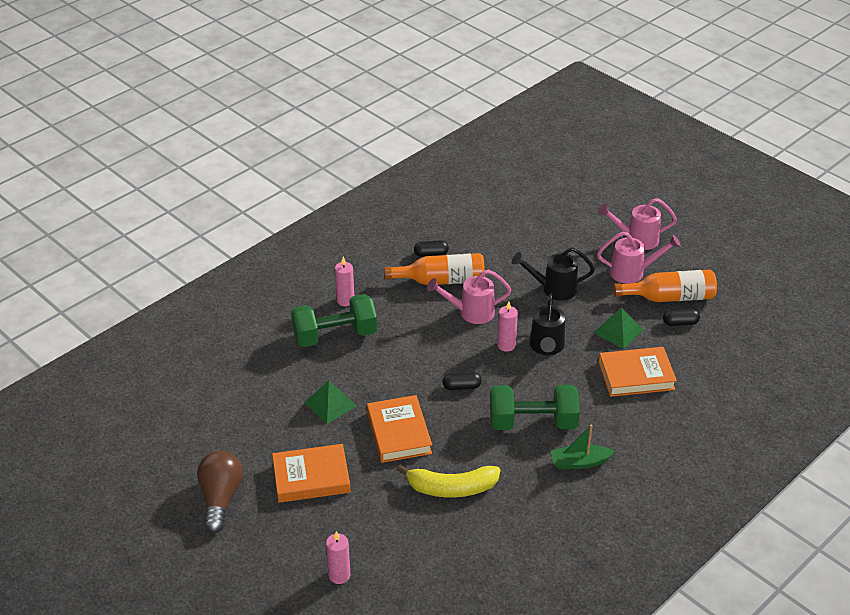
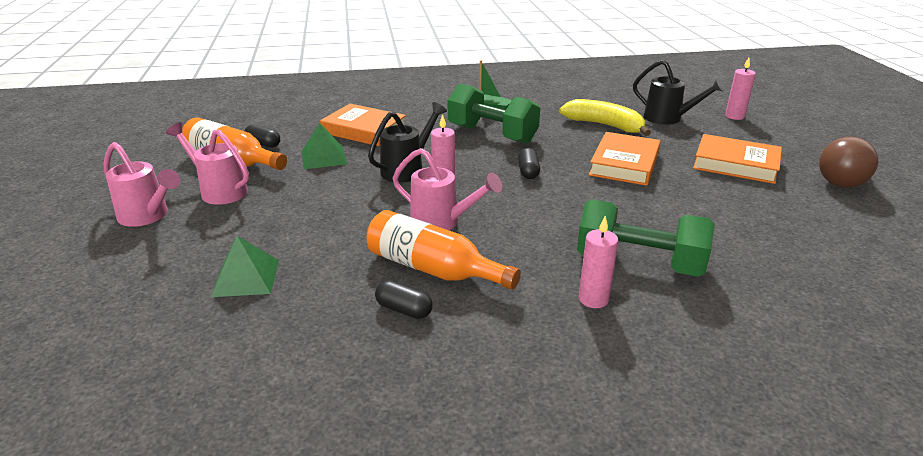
camera: 145 degrees left, 10 degrees down
(330, 404) = (685, 204): green pyramid -> green pyramid (246, 278)
(462, 387) = (528, 172): black capsule -> black capsule turned 60 degrees clockwise
(553, 289) = (320, 208): black watering can -> black watering can (668, 118)

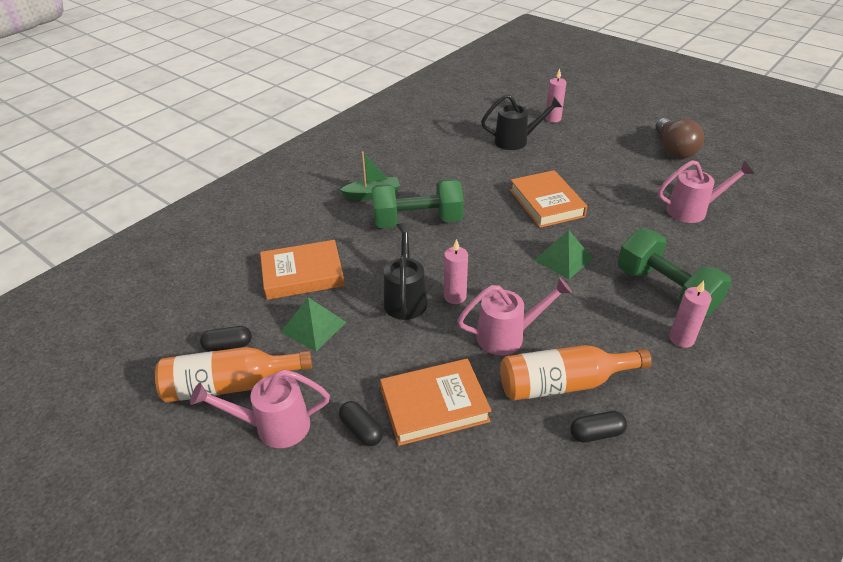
camera: 40 degrees left, 10 degrees up
(148, 216) = (250, 504): pink watering can -> pink watering can (692, 210)
(246, 278) = (448, 496): green pyramid -> green pyramid (563, 259)
(528, 172) = (496, 247): black capsule -> black capsule (361, 430)
(605, 125) = (484, 169): yellow banana -> none
(639, 263) = (665, 290): green dumbbell -> green dumbbell turned 75 degrees clockwise
(735, 164) = (608, 167): orange book -> orange book (434, 405)

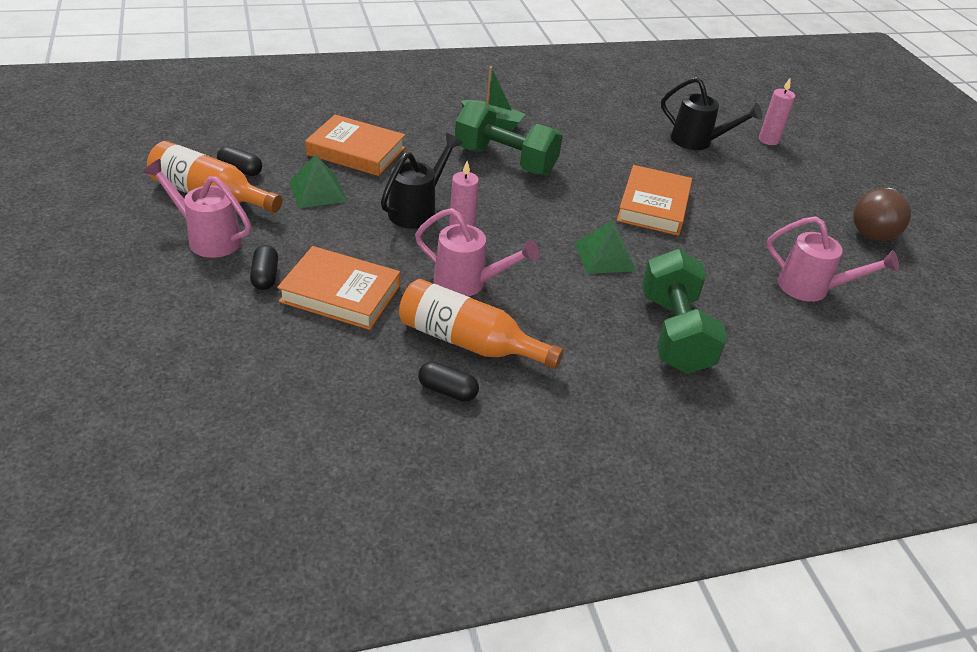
camera: 30 degrees right, 0 degrees up
(681, 339) = (633, 376): pink candle -> none

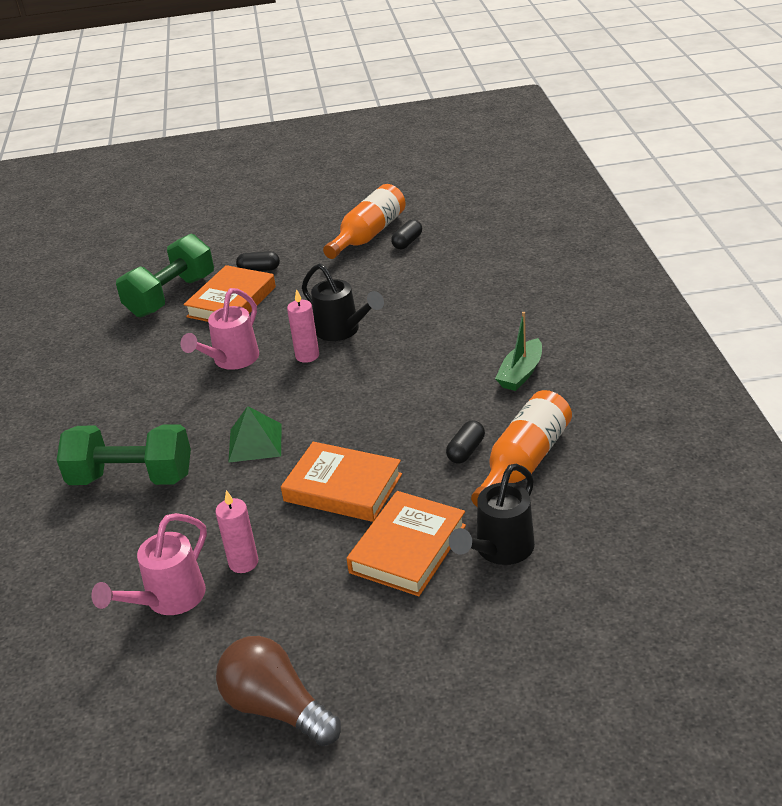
camera: 105 degrees right, 5 degrees down
(208, 238) = (310, 242): pink watering can -> none
(317, 191) = (374, 280): green pyramid -> none
(356, 151) = (444, 293): orange book -> orange book (408, 549)
(447, 391) = (110, 353): black capsule -> black capsule (466, 451)
(469, 342) = (158, 362): orange bottle -> orange bottle (523, 462)
(505, 160) = (434, 382): green dumbbell -> green dumbbell (171, 296)
(768, 140) = (517, 636): pink candle -> pink candle (243, 562)

